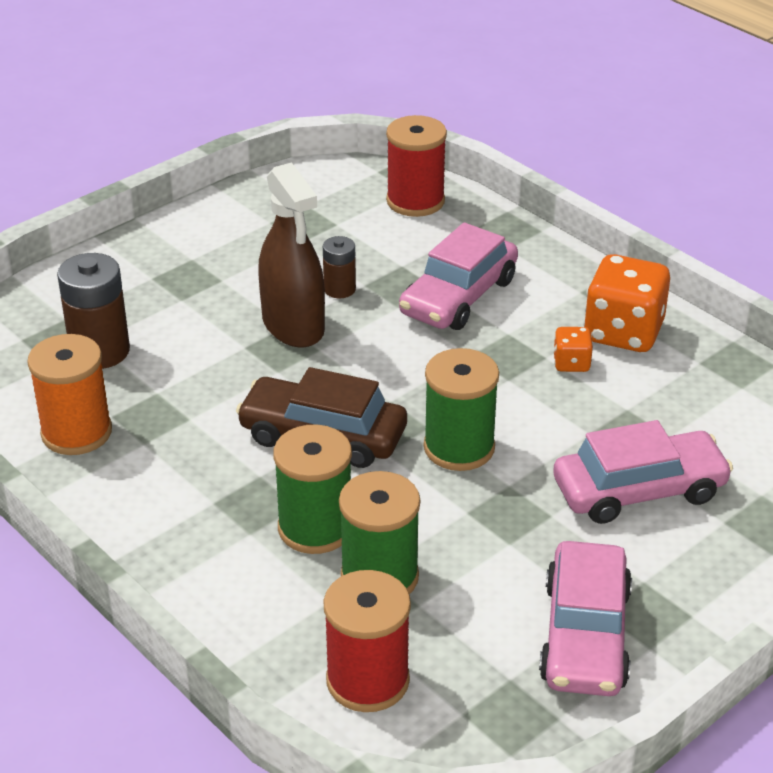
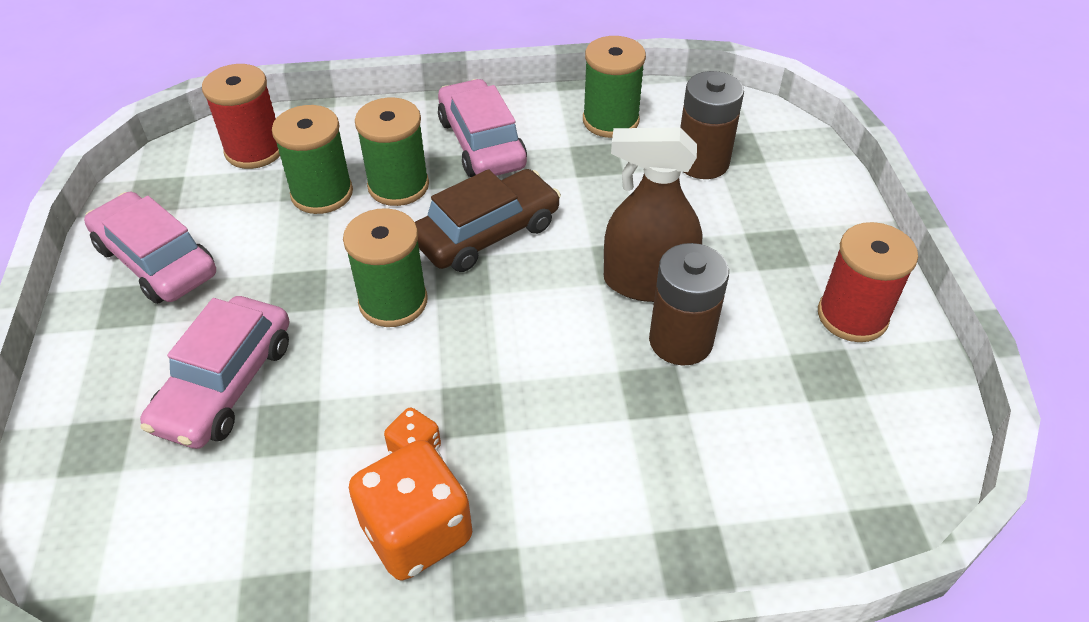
camera: 125 degrees right, 10 degrees up
(76, 432) = (610, 120): orange spool -> green spool
(339, 289) = (680, 341): brown battery -> brown battery, size x1.77
(415, 201) = (814, 499): red spool -> red spool (852, 316)
(458, 296) = (596, 426): pink car -> pink car (482, 143)

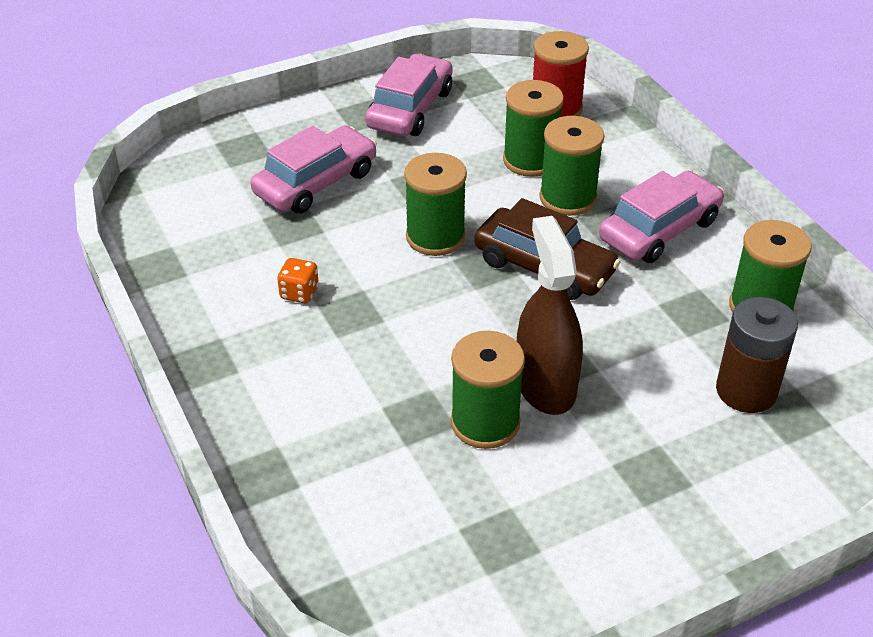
camera: 70 degrees right, 5 degrees down
(225, 384) = (316, 183): pink car -> pink car turned 135 degrees clockwise
(417, 532) = (231, 315): orange dice -> none
(680, 341) = (485, 423): brown battery -> green spool
(852, 316) = (588, 550): red spool -> none

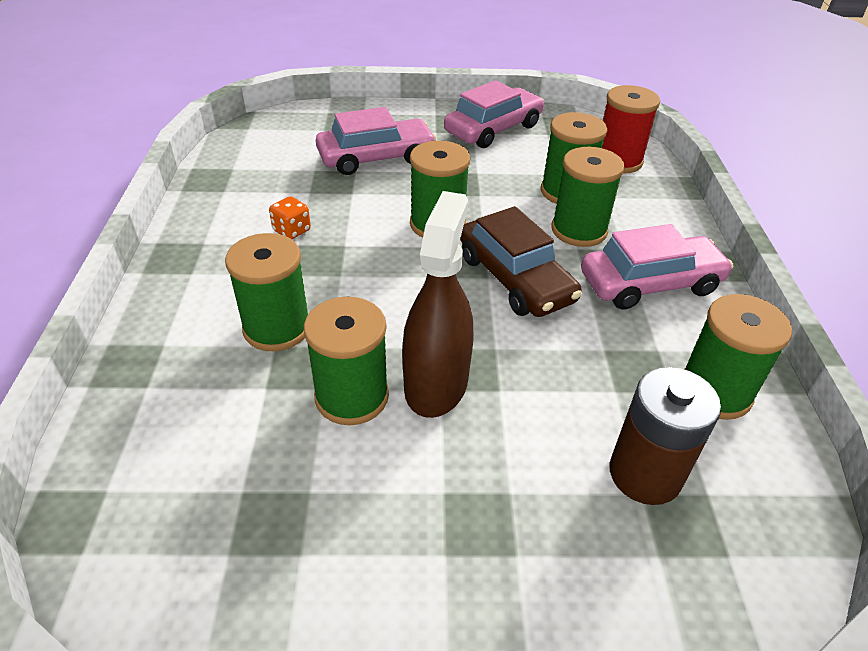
camera: 25 degrees right, 0 degrees up
(370, 391) = (277, 328): none -> green spool

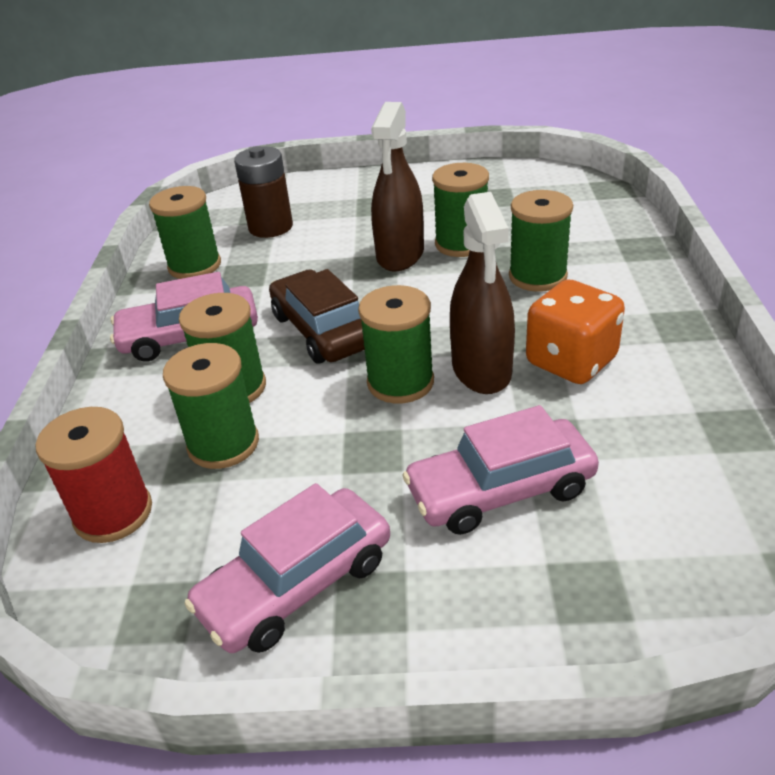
camera: 175 degrees left, 5 degrees down
(292, 231) = (571, 361): orange dice -> orange dice, size x2.05
(368, 230) = (481, 369): none -> brown spray bottle

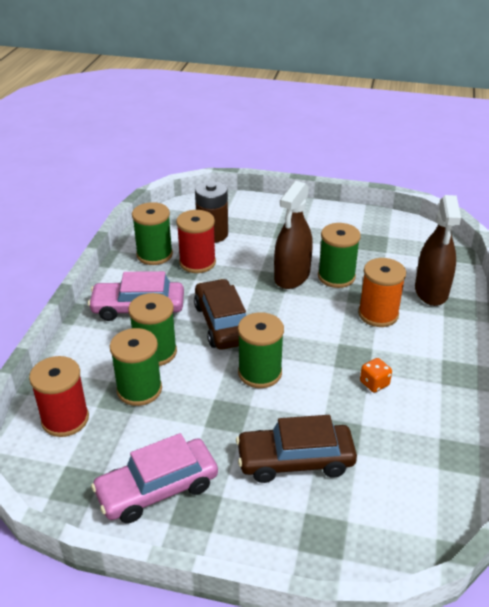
camera: 10 degrees right, 0 degrees up
(260, 264) = (197, 262): none -> red spool
(481, 369) = (314, 375): brown spray bottle -> brown spray bottle (431, 291)
(500, 490) = (295, 460): pink car -> brown car
(537, 276) = (378, 314): green spool -> orange spool
(571, 361) = (374, 383): orange dice -> orange dice, size x0.49

